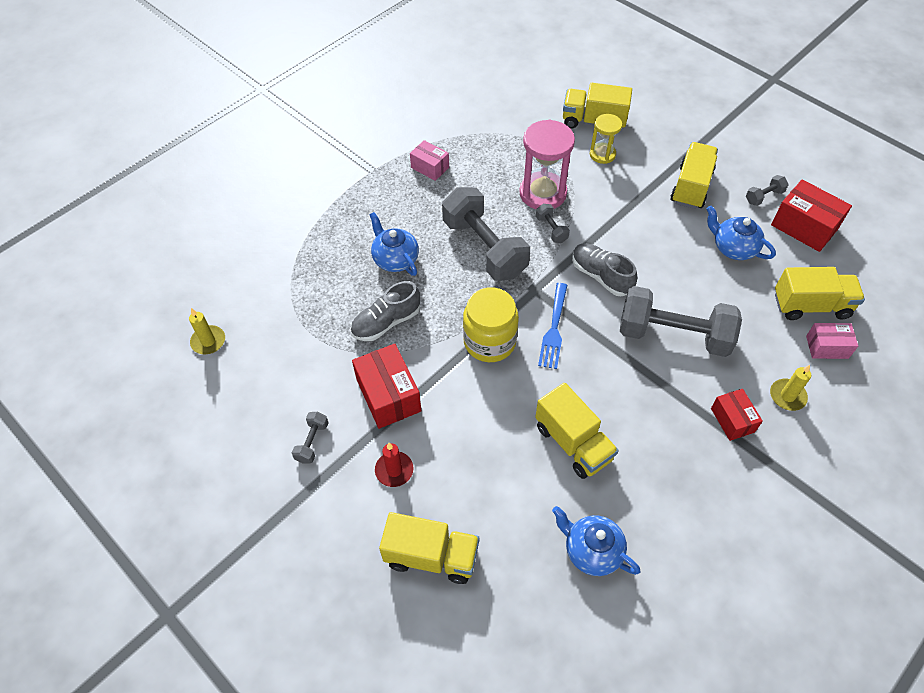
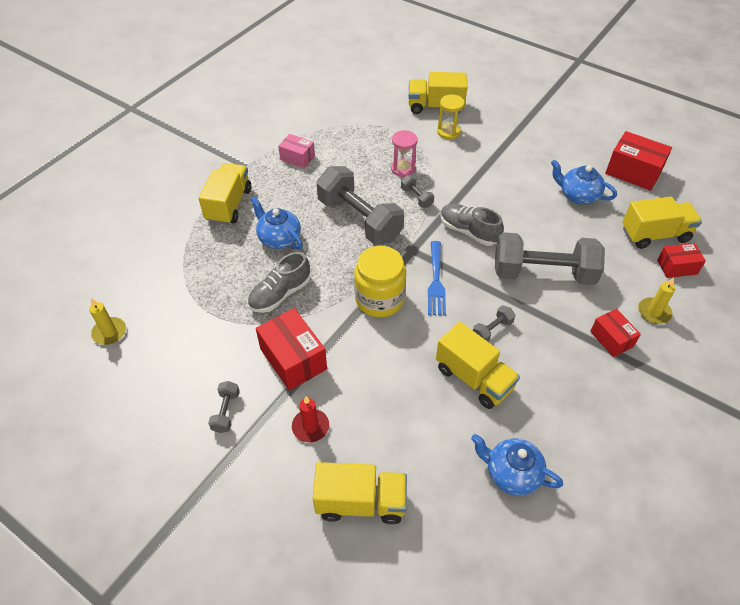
camera: 10 degrees left, 5 degrees down
(543, 193) = (403, 168): pink hourglass -> pink hourglass, size x0.57
(691, 187) = (530, 150): yellow truck -> yellow truck (229, 205)
(764, 197) = (594, 152): grey dumbbell -> grey dumbbell (492, 330)
(827, 347) = (677, 267): pink box -> red box

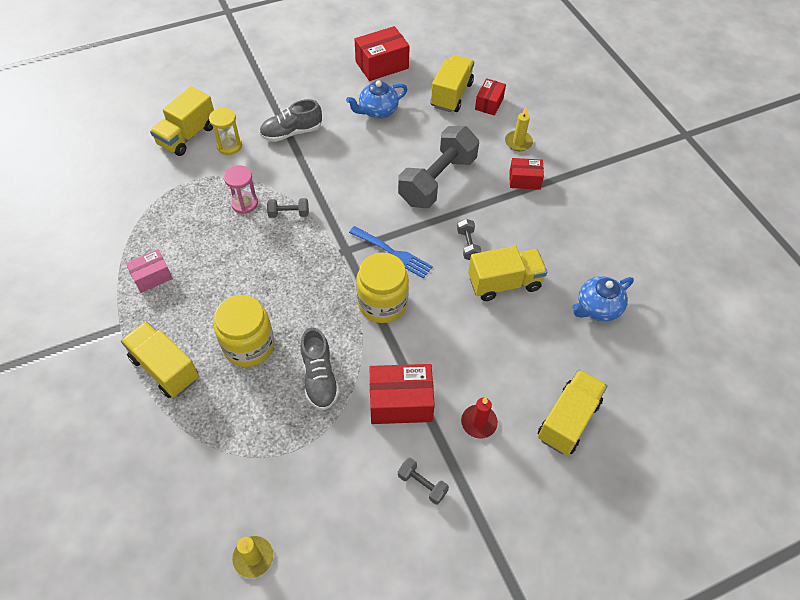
camera: 60 degrees left, 5 degrees up
(279, 238) = (249, 345): blue teapot -> yellow jar
(359, 220) = (279, 269): grey dumbbell -> none
(468, 231) = (358, 201): grey shoe -> grey shoe (291, 132)

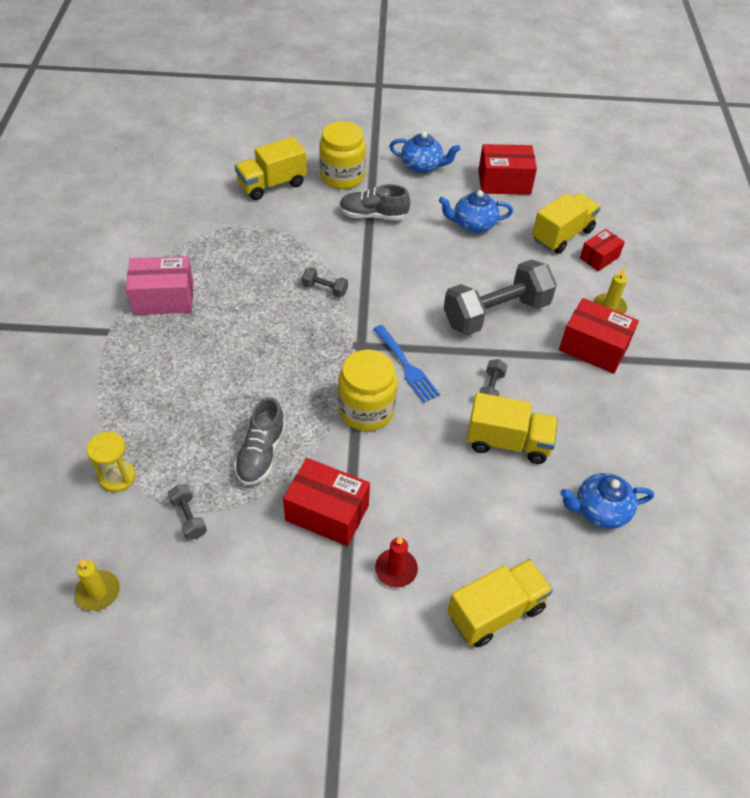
camera: 25 degrees right, 5 degrees down
(152, 277) = (163, 298): pink box -> pink box, size x1.63
(165, 368) = (125, 384): yellow truck -> none
(229, 146) = (306, 207): yellow hourglass -> yellow hourglass (117, 477)
(244, 203) = (288, 264): pink hourglass -> none
(249, 345) = (213, 395): yellow jar -> yellow jar (342, 176)
(307, 73) = (422, 166): none -> blue teapot
(422, 484) = (300, 603): grey dumbbell -> grey dumbbell (189, 518)
(524, 180) = (593, 348): red box -> red box, size x1.63

